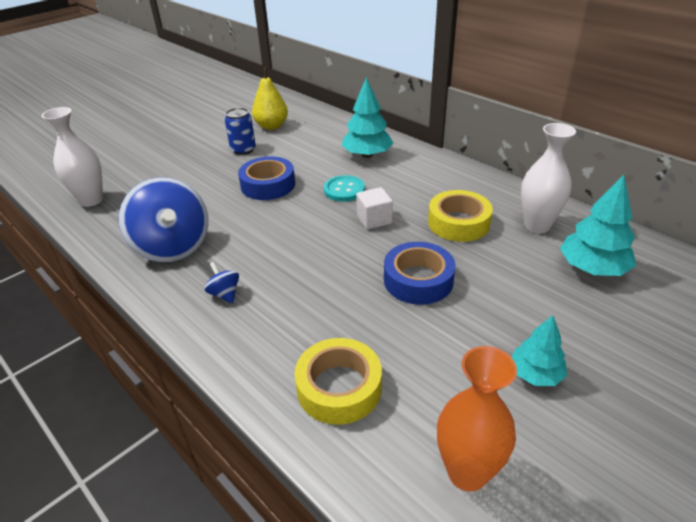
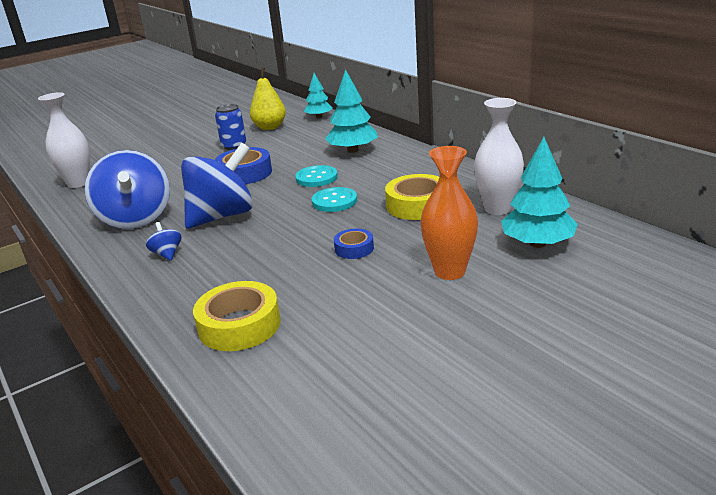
camera: 10 degrees right, 10 degrees down
(265, 241) = (222, 216): none -> blue spinning top
(374, 219) = (334, 201): white cube -> turquoise button
(418, 280) = (354, 248): blue tape -> blue tape, size x0.56
(467, 472) = (328, 391): orange vase -> orange vase (449, 271)
(535, 374) = (433, 323): turquoise tree -> turquoise tree (319, 117)

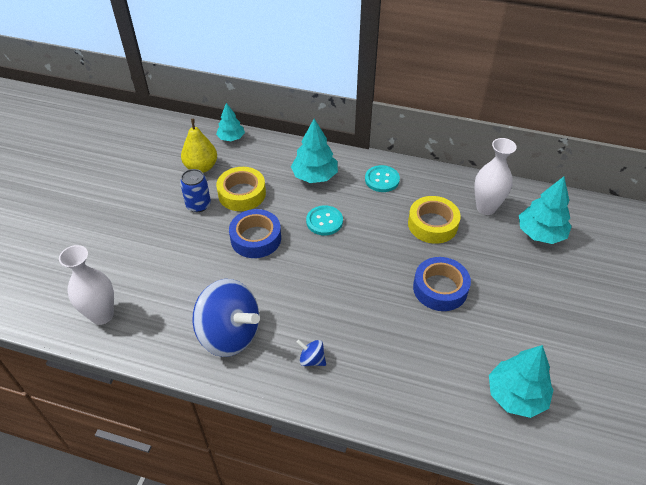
camera: 40 degrees left, 20 degrees up
(222, 216) = (302, 298): blue spinning top -> none
(239, 325) = (450, 397): yellow tape -> yellow tape (242, 194)
(306, 352) = (516, 395): none -> turquoise tree
(334, 201) = (370, 244): turquoise button -> turquoise button (382, 180)
(354, 248) = (440, 288): blue tape -> blue tape, size x1.79
(449, 271) = (519, 282): orange vase -> none

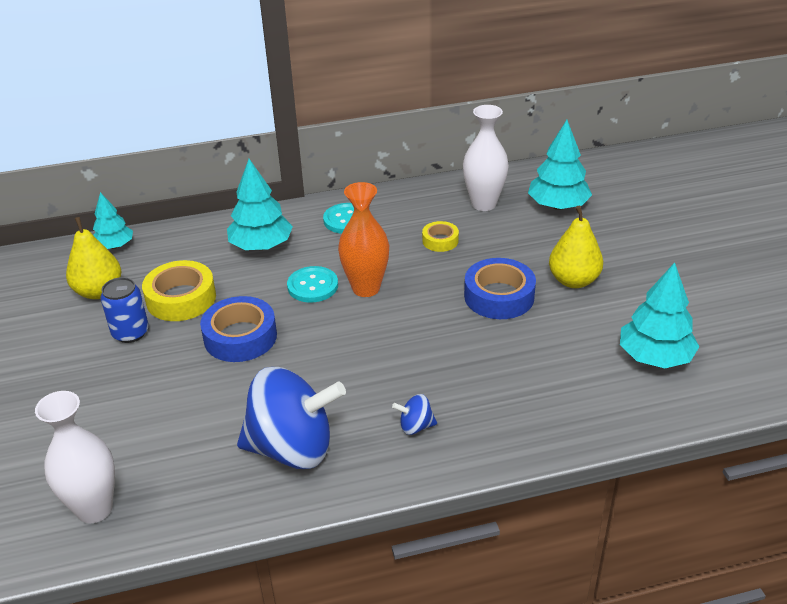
camera: 30 degrees left, 10 degrees down
(356, 239) = (366, 288): none -> orange vase
(432, 224) = (440, 241): yellow tape -> yellow tape, size x0.56
(504, 302) = (573, 280): none -> yellow pear

